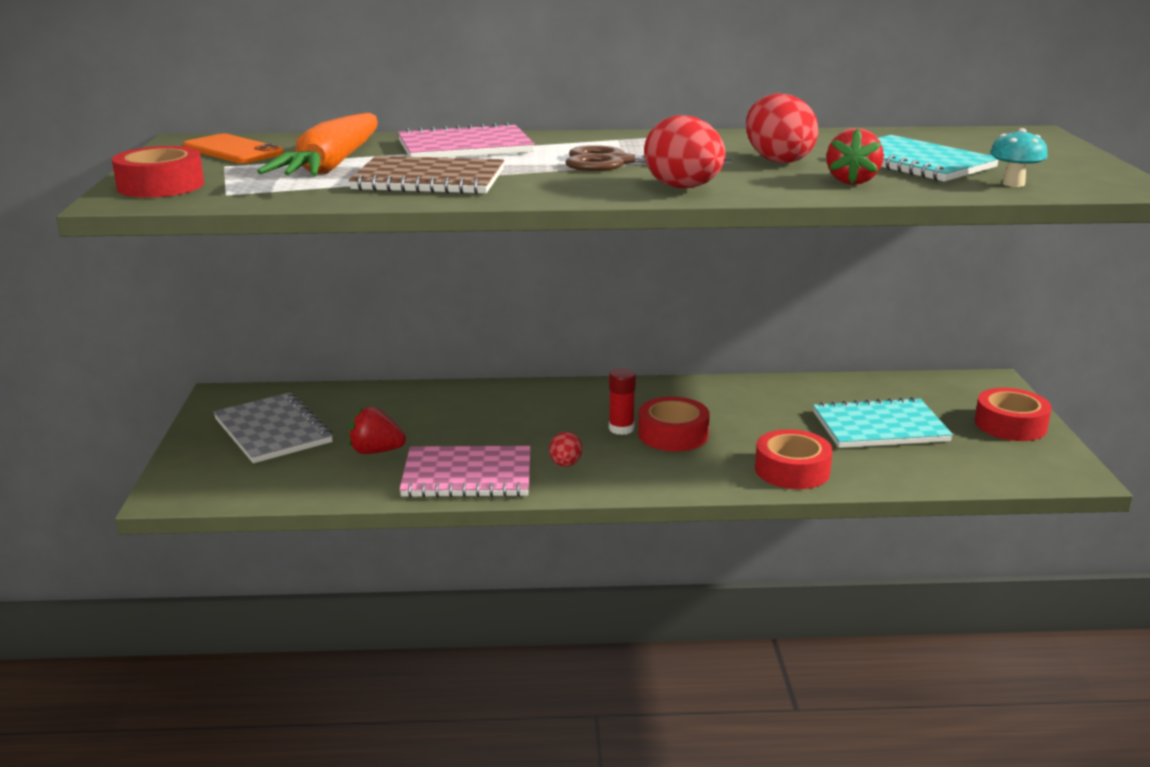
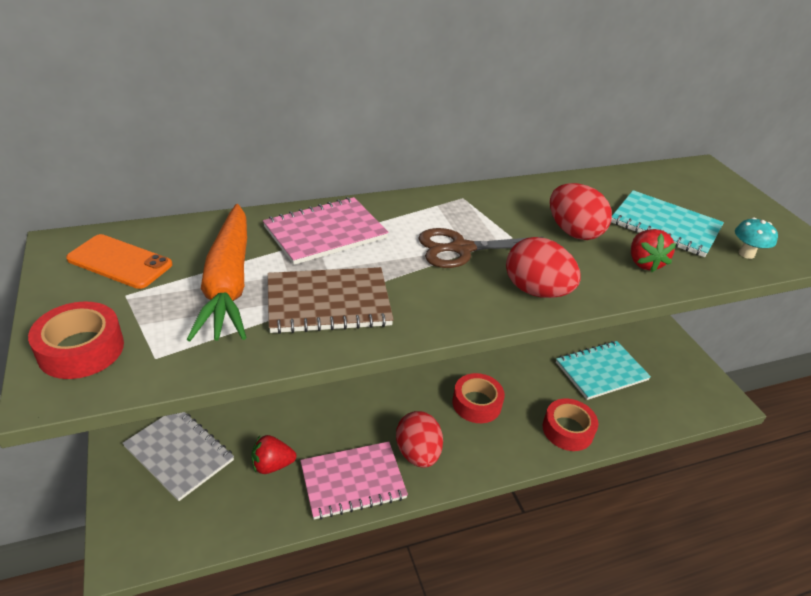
camera: 20 degrees left, 15 degrees up
(565, 464) = (417, 453): red egg -> red egg, size x1.89
(621, 429) = (439, 403): red glue stick -> none
(1010, 425) = (674, 356): red tape -> none

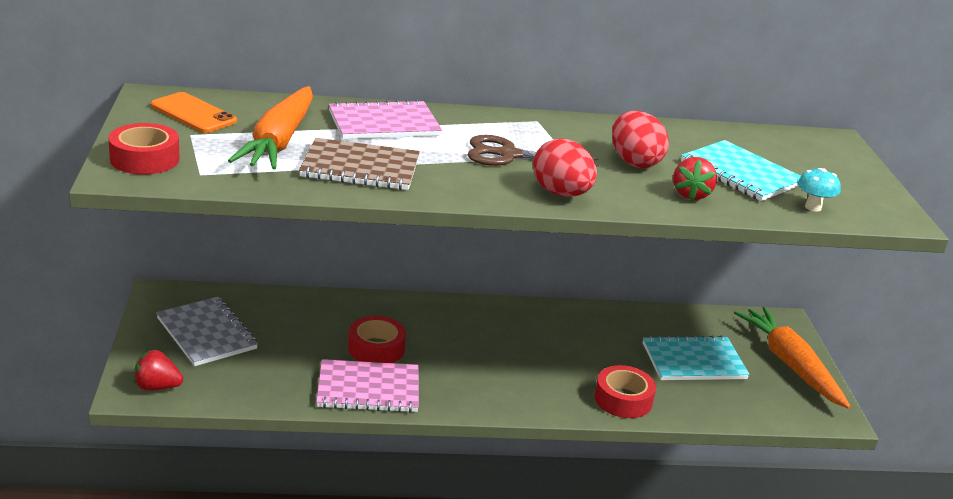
camera: 15 degrees right, 10 degrees down
(272, 465) = (293, 360): red strawberry -> red strawberry (157, 387)
(417, 453) = (446, 383): red egg -> none
(476, 403) = (531, 358): red tape -> red tape (376, 348)
(670, 355) = (790, 364): none -> orange carrot

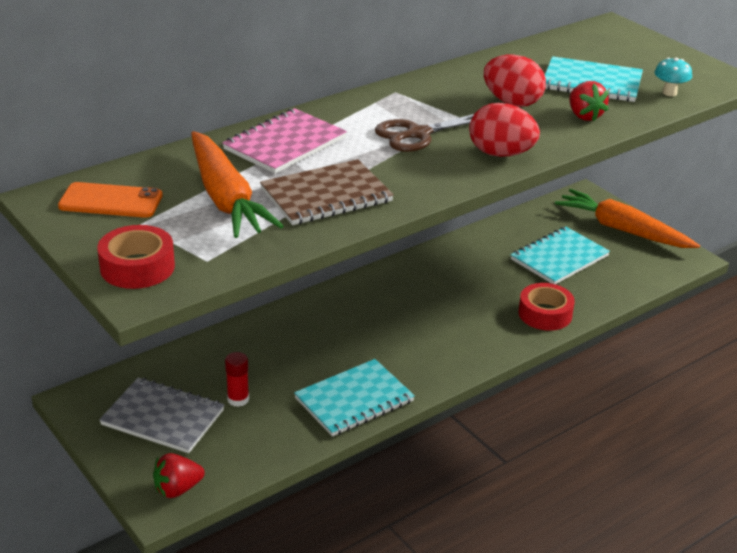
camera: 30 degrees left, 5 degrees up
(277, 346) = (238, 399): none -> red glue stick
(368, 389) = (354, 400): pink notebook -> turquoise notebook
(376, 348) = (320, 361): red tape -> none

